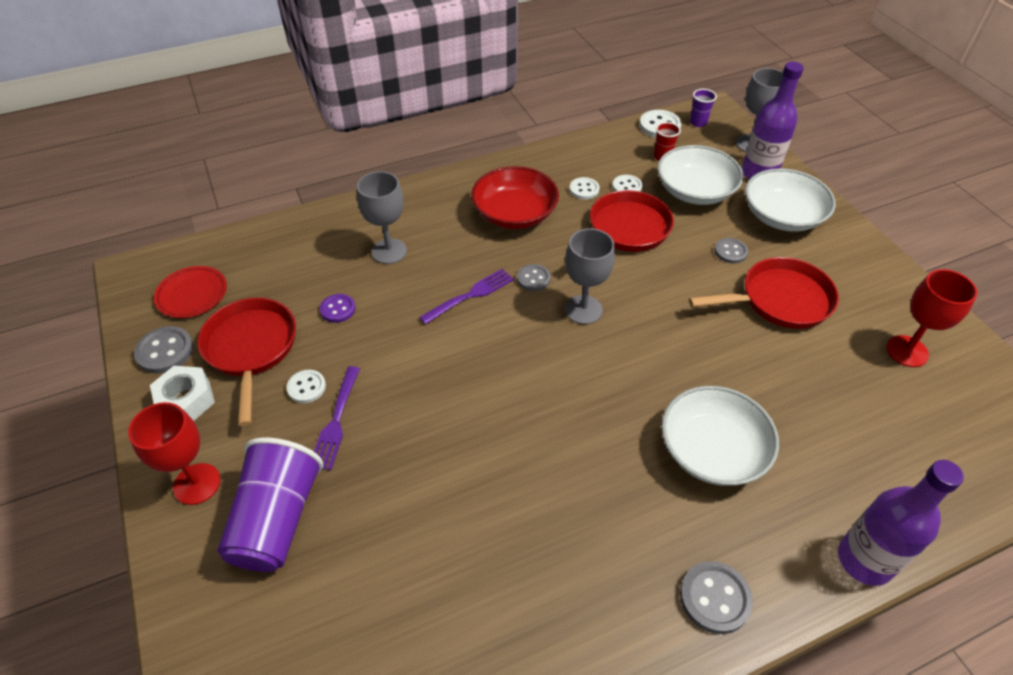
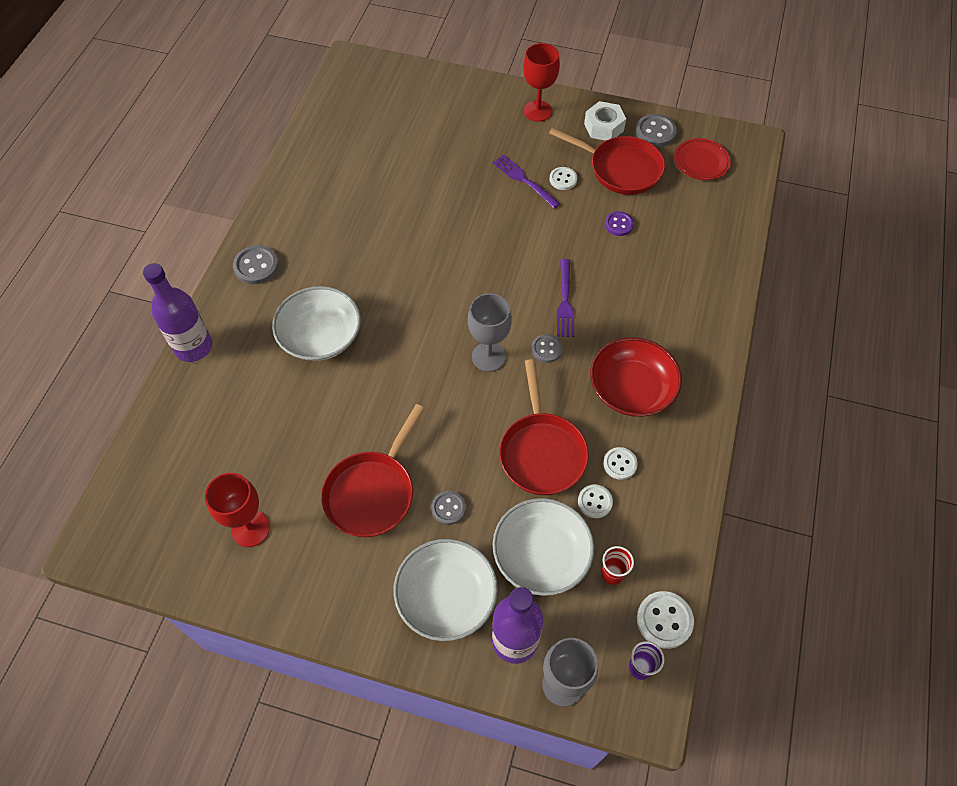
camera: 130 degrees right, 10 degrees up
(277, 519) = (483, 130): purple cup -> none
(389, 251) = (655, 282): grey goblet -> none

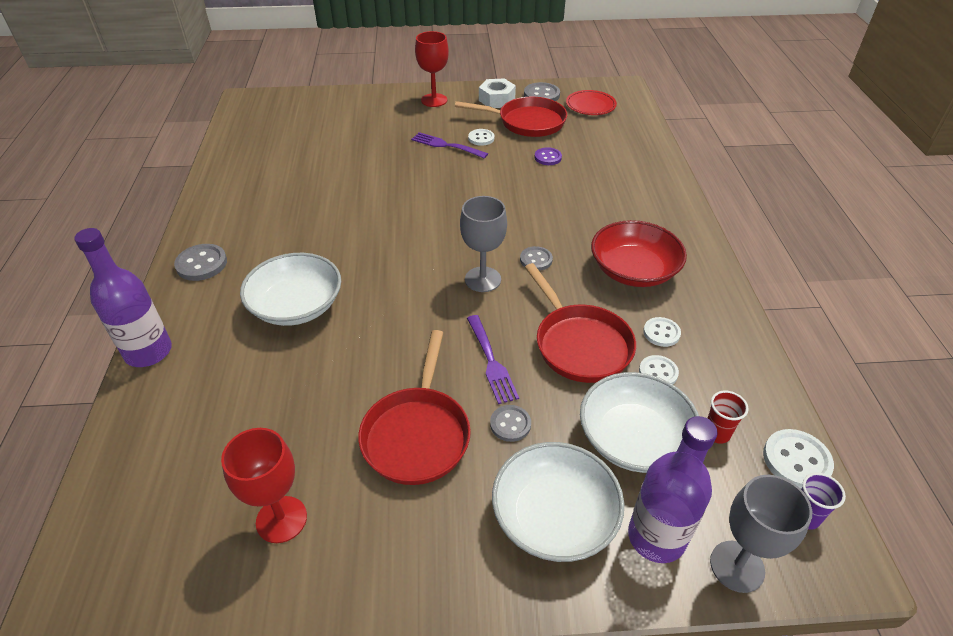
camera: 20 degrees left, 15 degrees down
(565, 301) = (532, 220): purple fork -> purple fork (490, 361)

